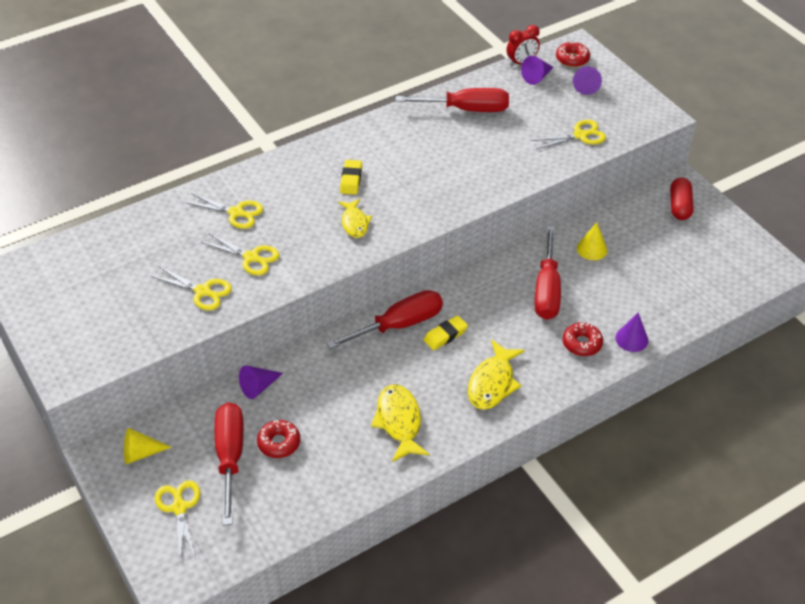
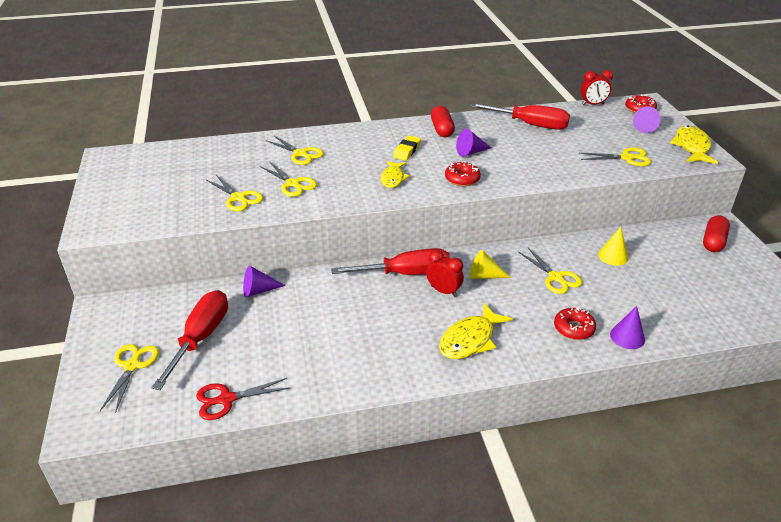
camera: 20 degrees right, 10 degrees down
(141, 453) = (131, 315): yellow cone -> yellow cone (484, 276)
(279, 443) = (249, 337): red donut -> red donut (462, 179)
(294, 513) = (226, 399): none -> red scissors
(375, 139) = (442, 129): none -> red capsule
(399, 422) = (365, 349): yellow fish -> yellow fish (691, 147)
(445, 335) = (443, 291): yellow eraser -> red clock
(537, 77) = (602, 115): purple cone -> purple cone (470, 152)
(547, 290) = (556, 278): red screwdriver -> yellow scissors

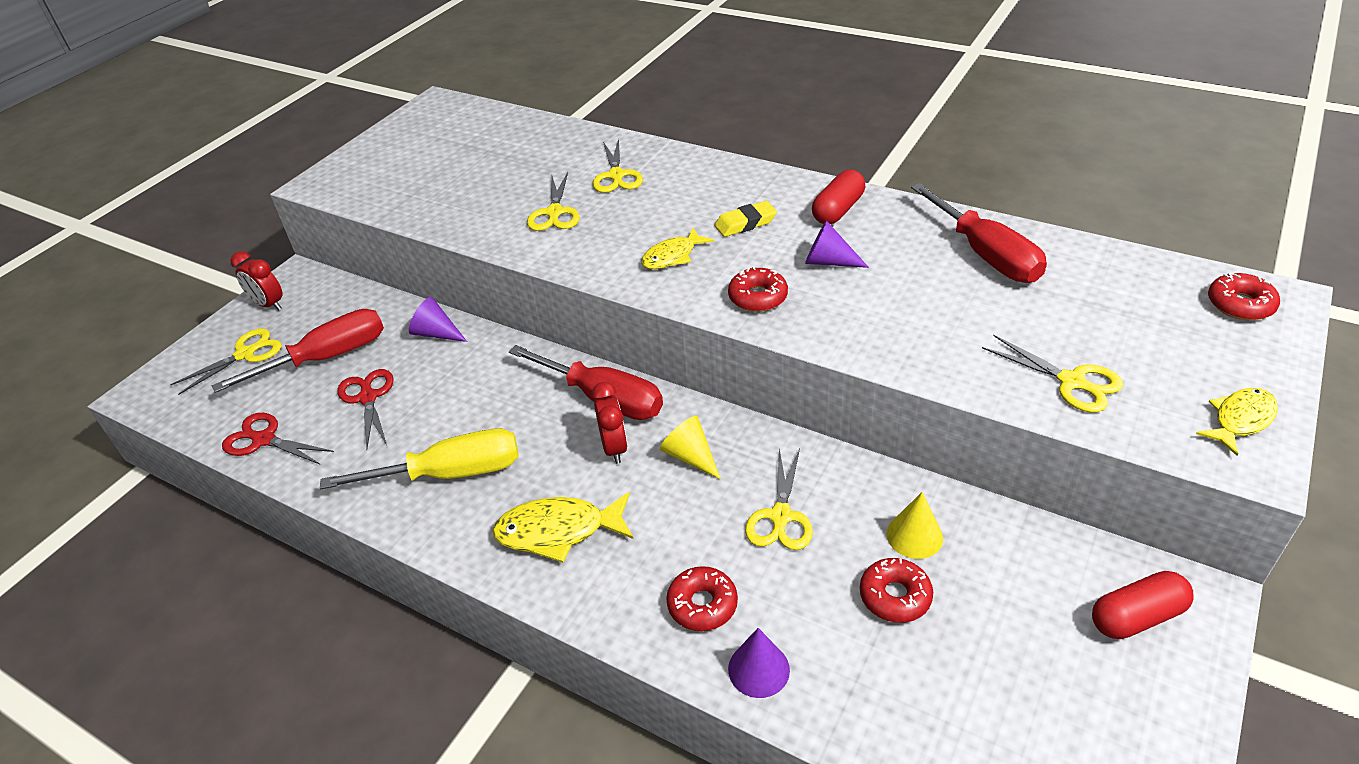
camera: 45 degrees right, 5 degrees up
(239, 198) = (480, 206): yellow scissors -> none
(264, 342) = (368, 397): none -> red scissors
(375, 348) = (450, 473): none -> yellow screwdriver
(593, 104) = (1154, 261): red clock -> red clock (269, 304)
(636, 281) = (895, 596): none -> red donut
(646, 127) = (1198, 343): purple cone -> none
(691, 147) = (1240, 420): yellow fish -> yellow fish, size x0.66

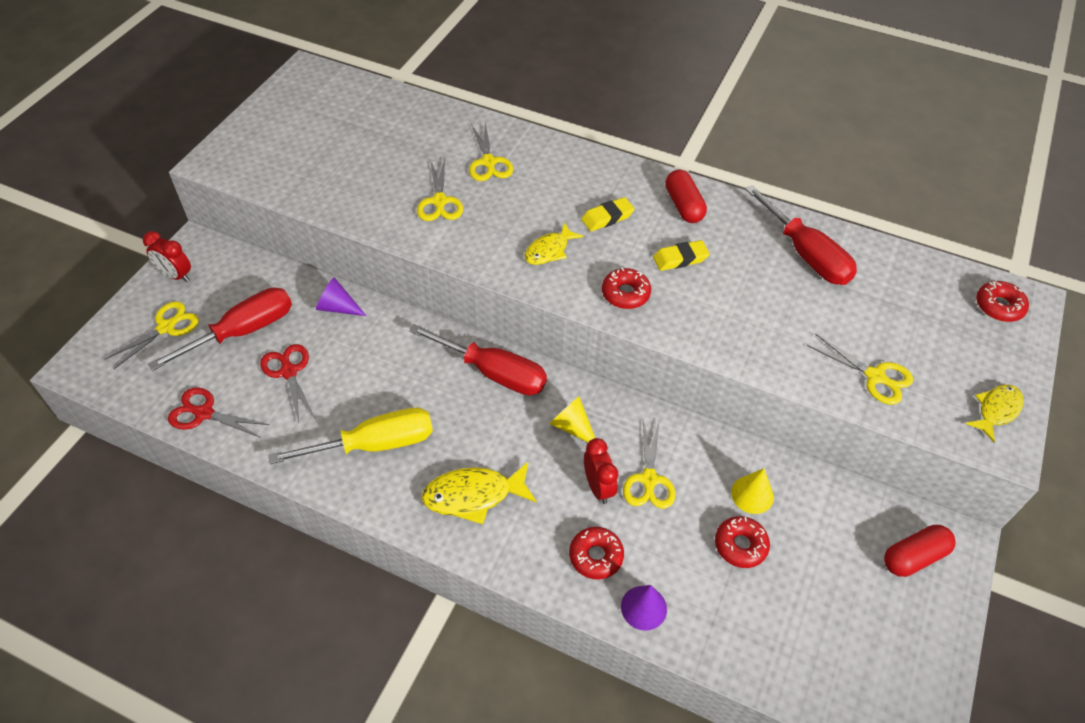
camera: 10 degrees left, 10 degrees up
(614, 448) = (509, 419): red clock -> red clock (598, 487)
(828, 262) = (680, 259): purple cone -> yellow eraser
(838, 210) = (683, 206): red capsule -> red capsule turned 45 degrees counterclockwise

